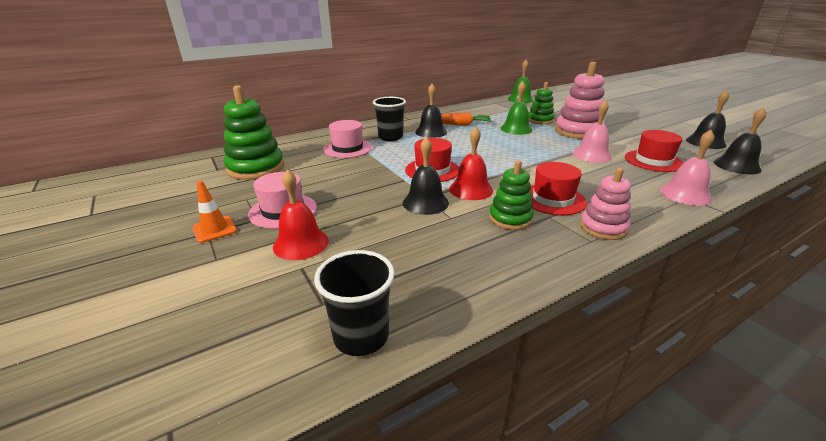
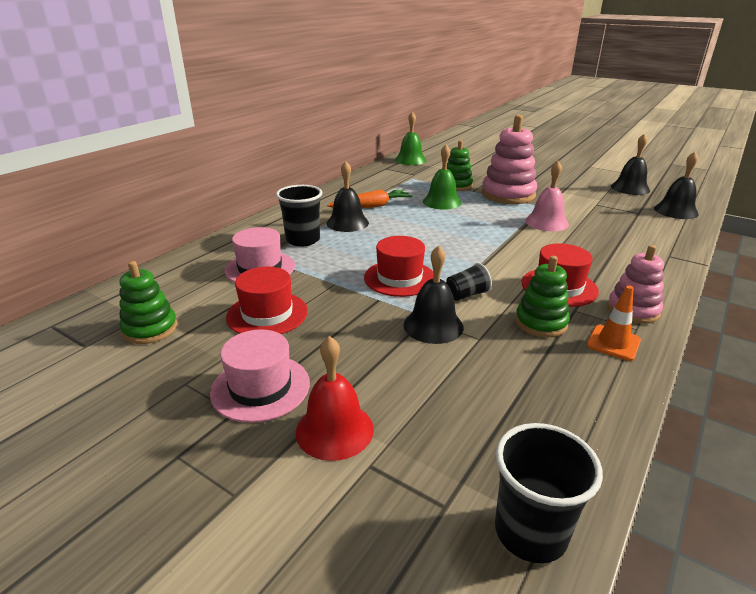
camera: 25 degrees left, 0 degrees up
(214, 229) = (184, 448): orange traffic cone -> orange traffic cone (613, 343)
(256, 168) = (150, 329): green stacking toy -> green stacking toy, size x0.61
(471, 189) = (467, 295): red bell -> black cup
(653, 161) = (606, 219): red hat -> red hat (267, 314)
(685, 194) = (664, 253): pink bell -> none

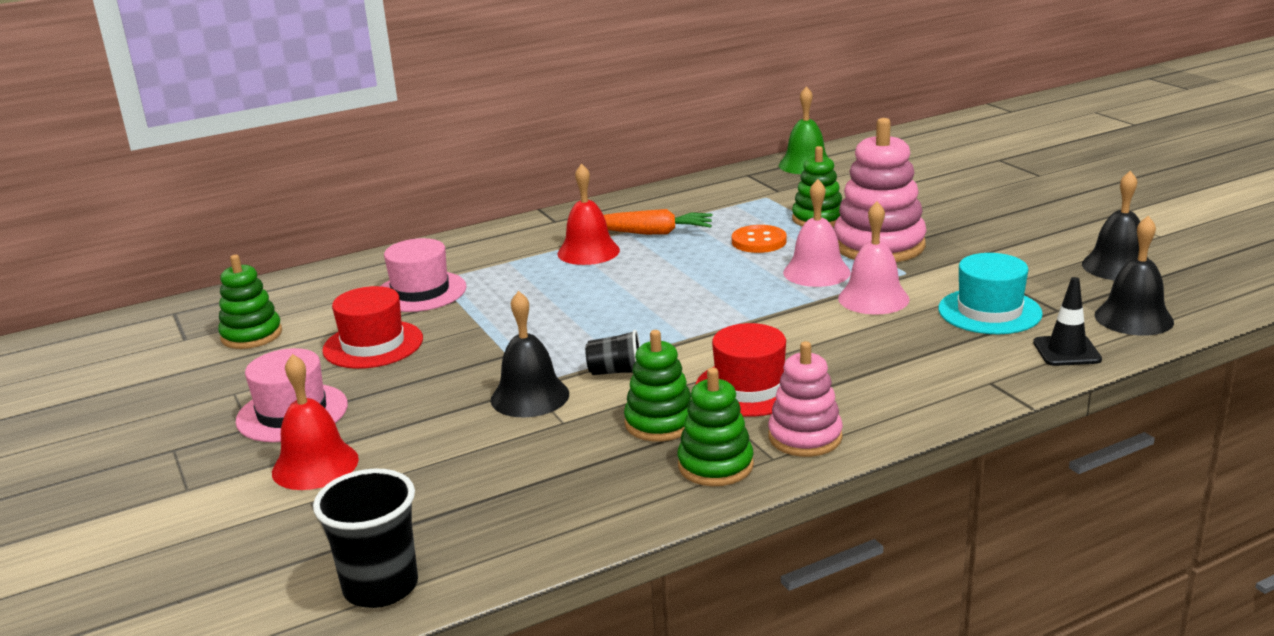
camera: 30 degrees right, 5 degrees down
(303, 240) = (507, 265): black cup -> none
(347, 223) = (588, 252): black bell -> red bell
(399, 278) = (562, 335): red hat -> none
(442, 202) = (759, 241): green bell -> orange button
(497, 213) = (816, 272): none -> pink bell
(611, 219) = (989, 311): none -> turquoise hat
(613, 343) = (715, 465): orange traffic cone -> green stacking toy
(675, 232) = (1066, 351): none -> black traffic cone

